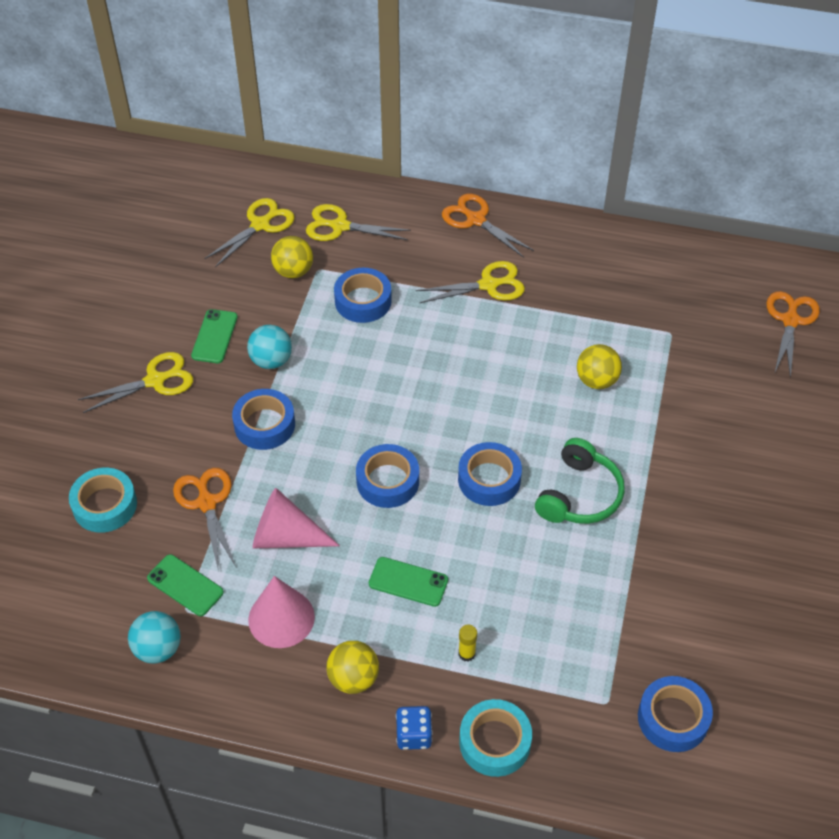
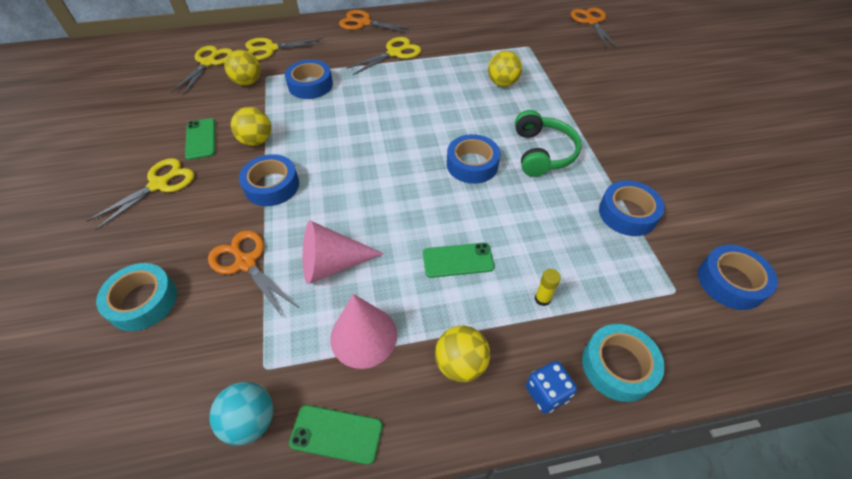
camera: 25 degrees left, 0 degrees up
(185, 585) = (255, 344): green phone -> green phone (336, 434)
(271, 361) = (256, 141): turquoise ball -> yellow ball
(388, 481) = (396, 192): blue tape -> blue tape (627, 213)

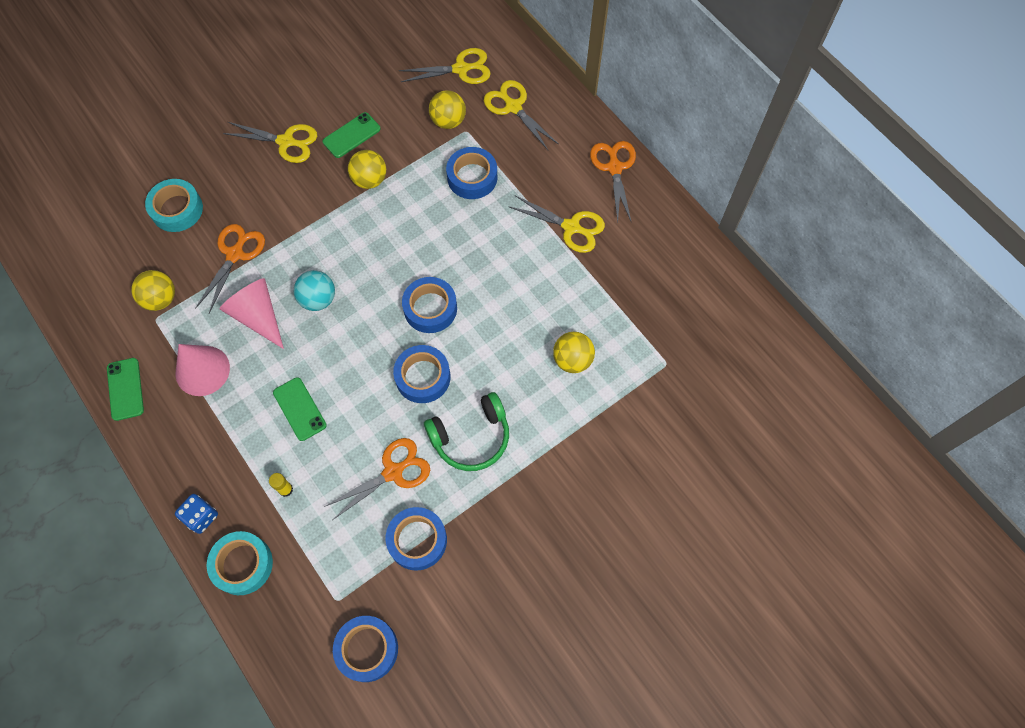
camera: 65 degrees right, 15 degrees up
(251, 421) = (117, 333): turquoise ball -> turquoise ball (318, 299)
(272, 186) = (321, 224): blue tape -> blue tape (430, 308)
(460, 364) = (204, 447): yellow ball -> yellow ball (160, 299)
(591, 22) = (772, 423): orange scissors -> orange scissors (393, 472)

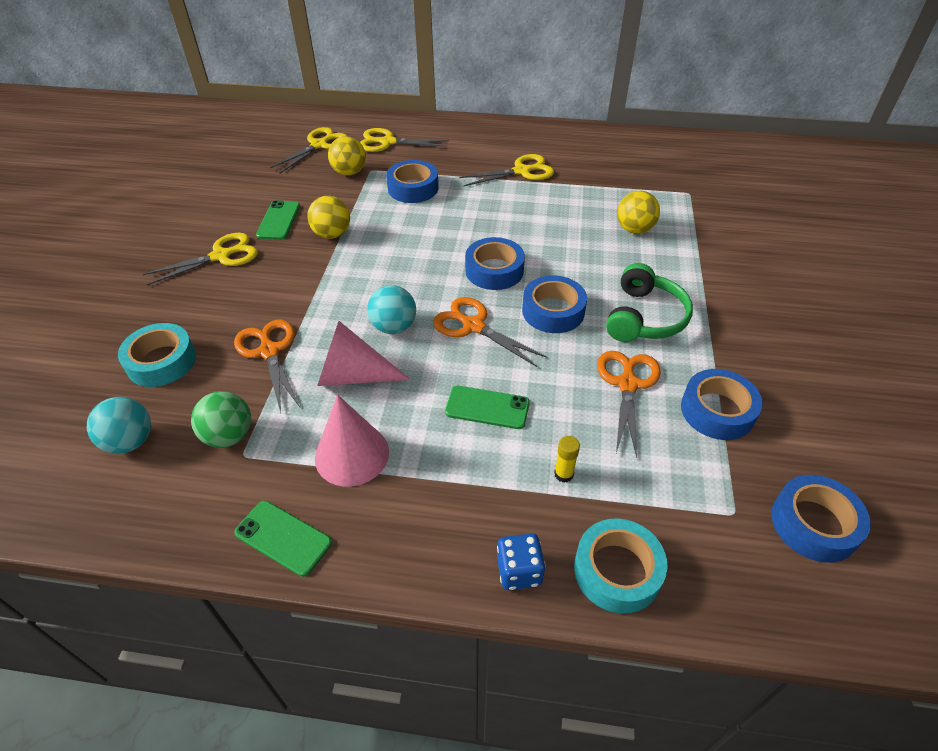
camera: 45 degrees left, 20 degrees down
(115, 257) = (130, 441): none -> turquoise ball
(160, 299) = (229, 436): yellow ball -> green ball
(614, 168) = (502, 132): orange scissors -> orange scissors (473, 326)

